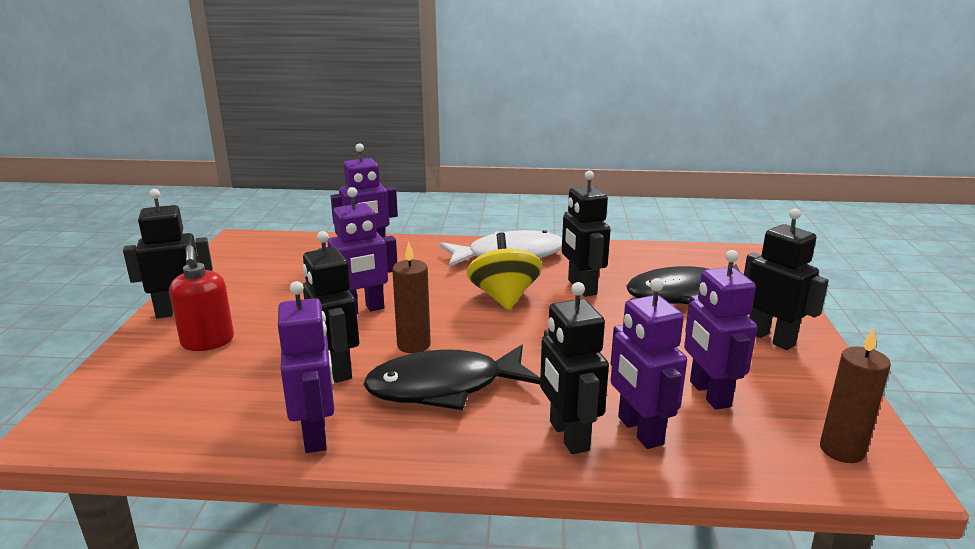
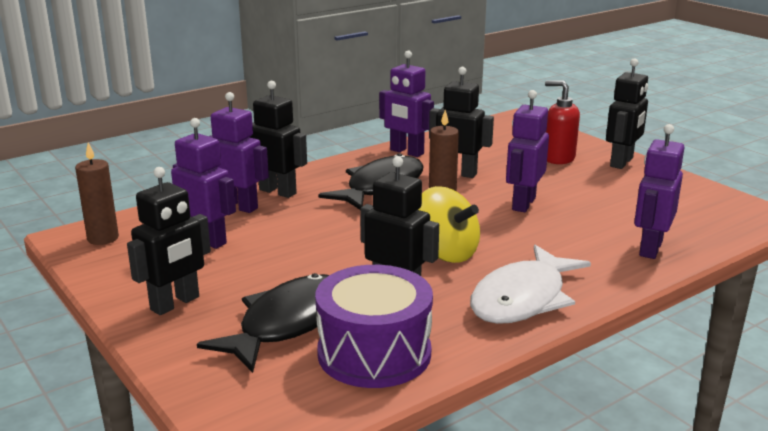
camera: 140 degrees right, 0 degrees up
(644, 262) = (374, 353): none -> purple drum
(771, 338) = (175, 303): black robot -> black robot turned 60 degrees counterclockwise

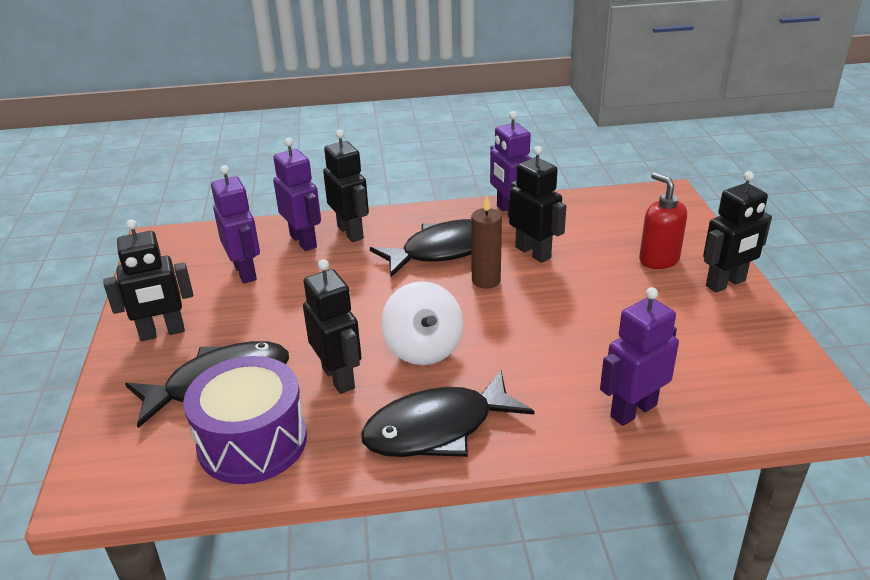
camera: 30 degrees right, 10 degrees up
(103, 238) = (176, 247): brown candle -> none
(446, 252) = (423, 348): yellow spinning top -> white spinning top
(523, 204) = (558, 310): purple robot -> none
(523, 298) = (437, 428): white fish -> black fish

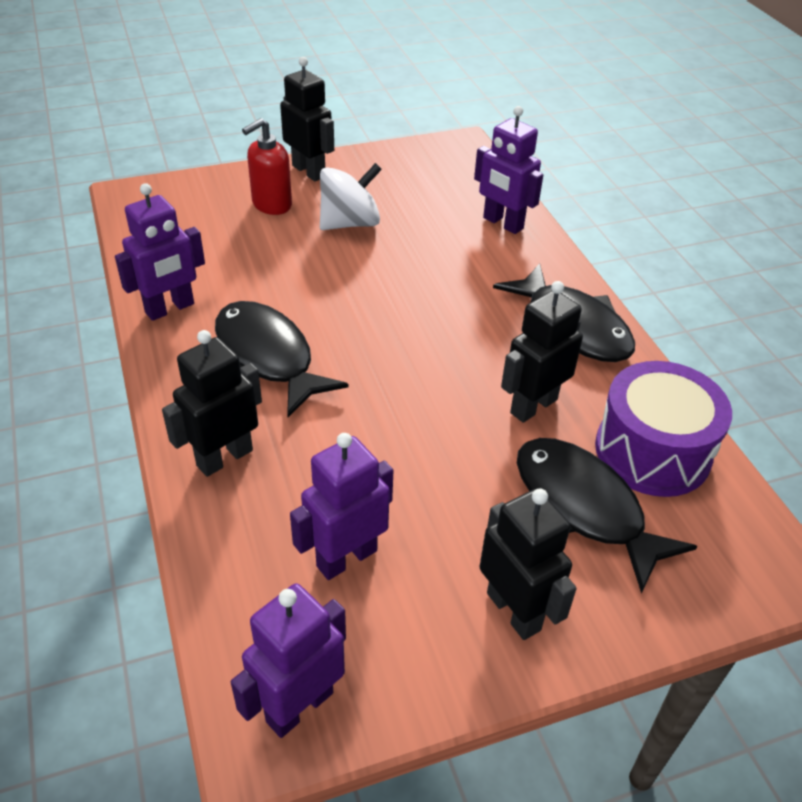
camera: 105 degrees left, 10 degrees up
(303, 241) = (252, 508): purple robot -> purple robot (299, 706)
(423, 348) = (464, 350): white spinning top -> white spinning top (350, 223)
(486, 280) = (329, 316): brown candle -> none
(533, 252) = (265, 285): black robot -> none

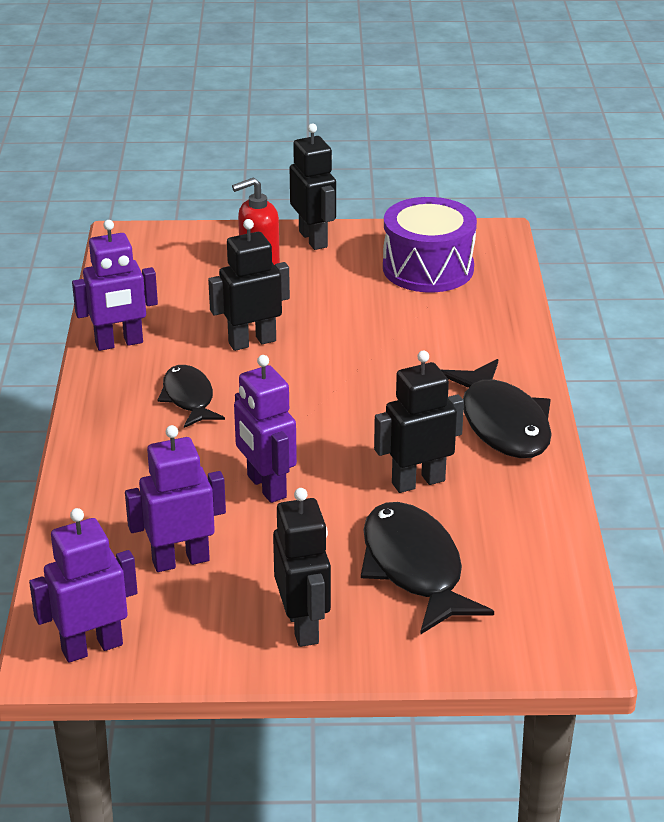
camera: 20 degrees right, 10 degrees down
(224, 457) = (113, 469): black robot -> black robot (252, 342)
(267, 357) = (189, 398): black fish -> black fish, size x0.62
(350, 223) = (329, 294): white spinning top -> none
(502, 223) = (489, 318): purple robot -> purple robot (266, 487)
(652, 451) = (511, 539): purple drum -> purple drum (428, 268)

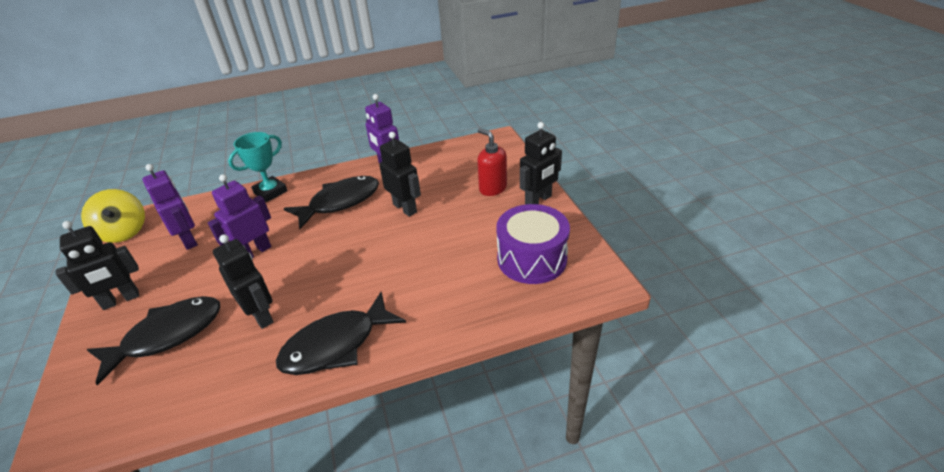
camera: 75 degrees right, 5 degrees up
(92, 647) = (124, 232): purple robot -> yellow spinning top
(96, 469) = (270, 192): none -> turquoise trophy
(189, 398) = (340, 202): black fish -> black fish, size x1.61

